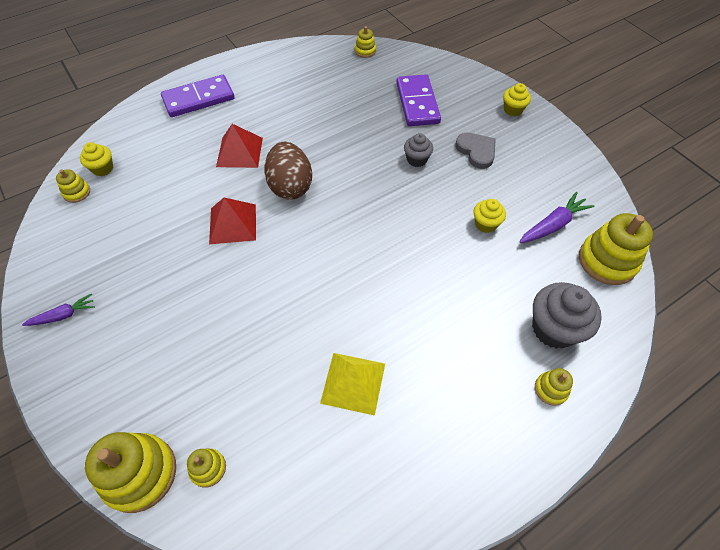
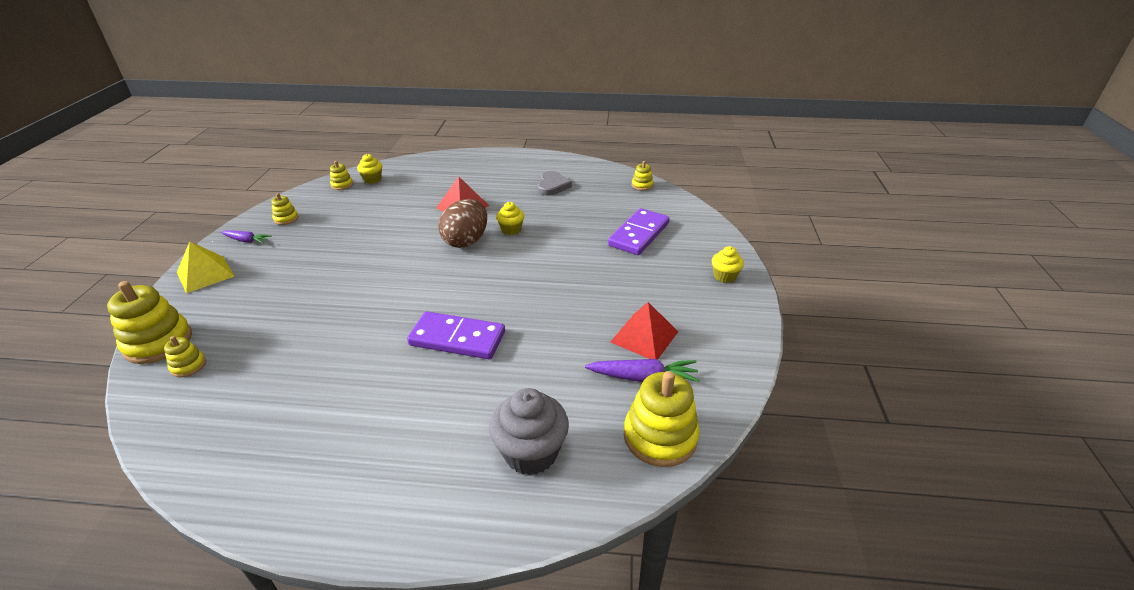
camera: 40 degrees right, 20 degrees down
(199, 99) = (480, 167): purple domino -> purple domino (457, 339)
(232, 223) = (399, 243): red pyramid -> red pyramid (644, 336)
(353, 383) = (331, 380): yellow pyramid -> yellow pyramid (205, 274)
(416, 159) = (584, 270): grey cupcake -> none
(476, 151) = (645, 289): grey heart -> grey heart (552, 186)
(485, 224) = (580, 342): yellow cupcake -> yellow cupcake (511, 230)
(551, 389) = (462, 494): yellow stacking toy -> yellow stacking toy (286, 219)

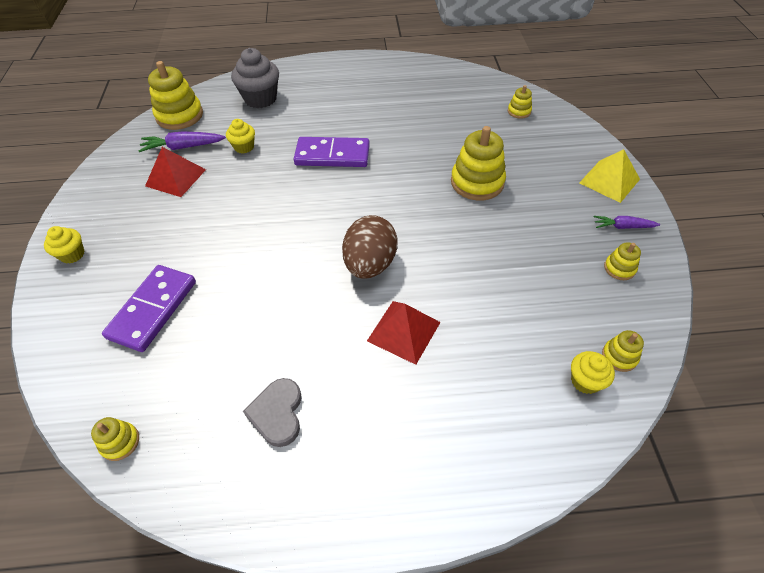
camera: 170 degrees right, 15 degrees up
(158, 343) = (562, 122): yellow stacking toy -> yellow stacking toy (477, 182)
(511, 230) = (321, 292): yellow cupcake -> yellow cupcake (244, 147)

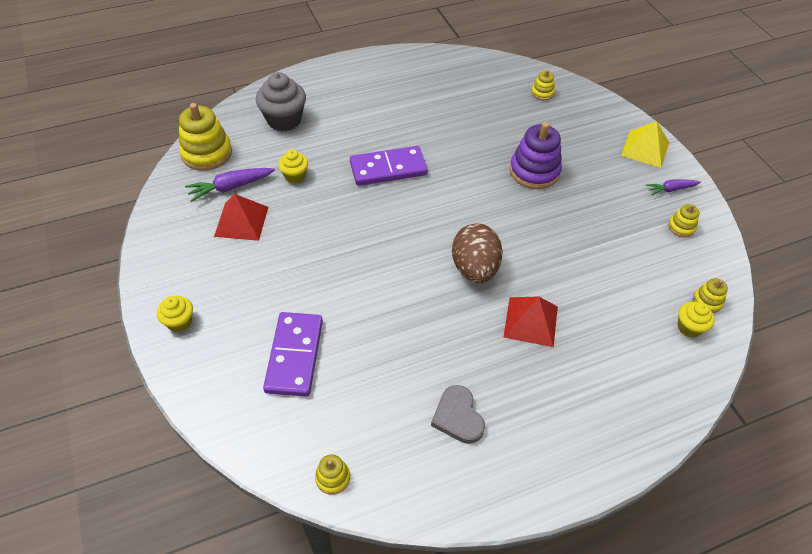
camera: 20 degrees left, 0 degrees up
(477, 182) = (534, 171): yellow stacking toy -> purple stacking toy

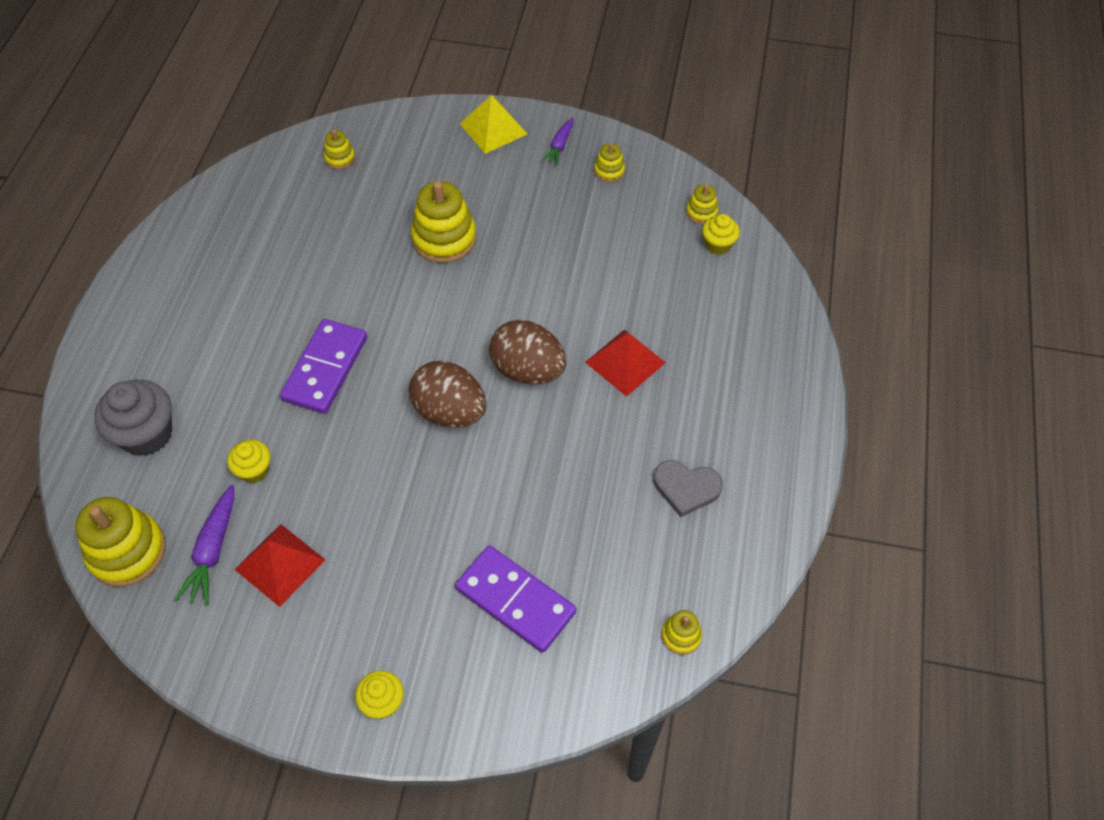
camera: 55 degrees left, 5 degrees up
(408, 244) = (450, 412): none -> brown egg
(534, 171) = (444, 238): purple stacking toy -> yellow stacking toy

